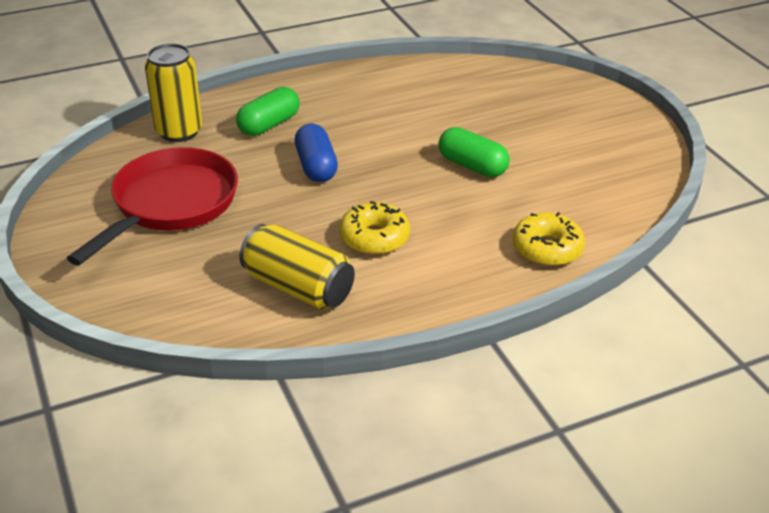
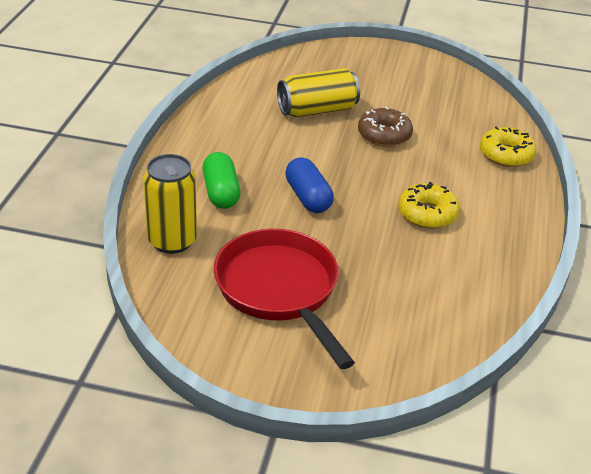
camera: 55 degrees left, 0 degrees up
(298, 287) = (454, 273): yellow can -> yellow can (317, 110)
(316, 166) = (308, 197): blue capsule -> blue capsule turned 45 degrees clockwise
(472, 166) = (384, 135): green capsule -> brown donut

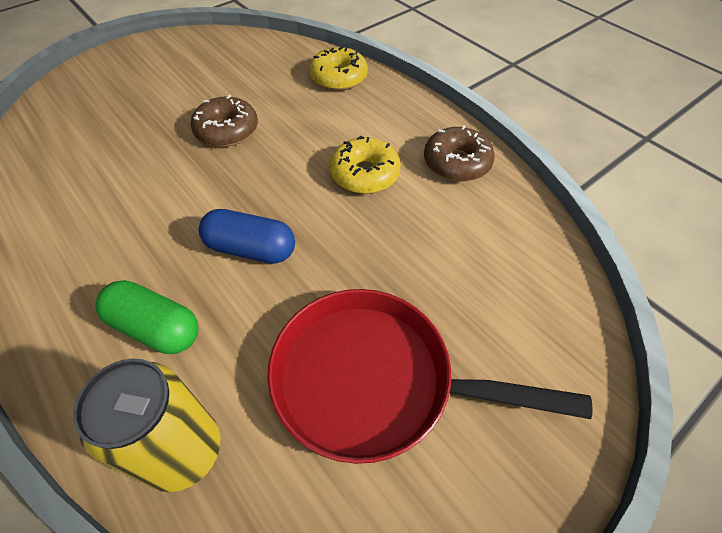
camera: 50 degrees left, 15 degrees up
(317, 110) = (132, 152): yellow can -> none
(497, 253) = (456, 163): none -> brown donut

